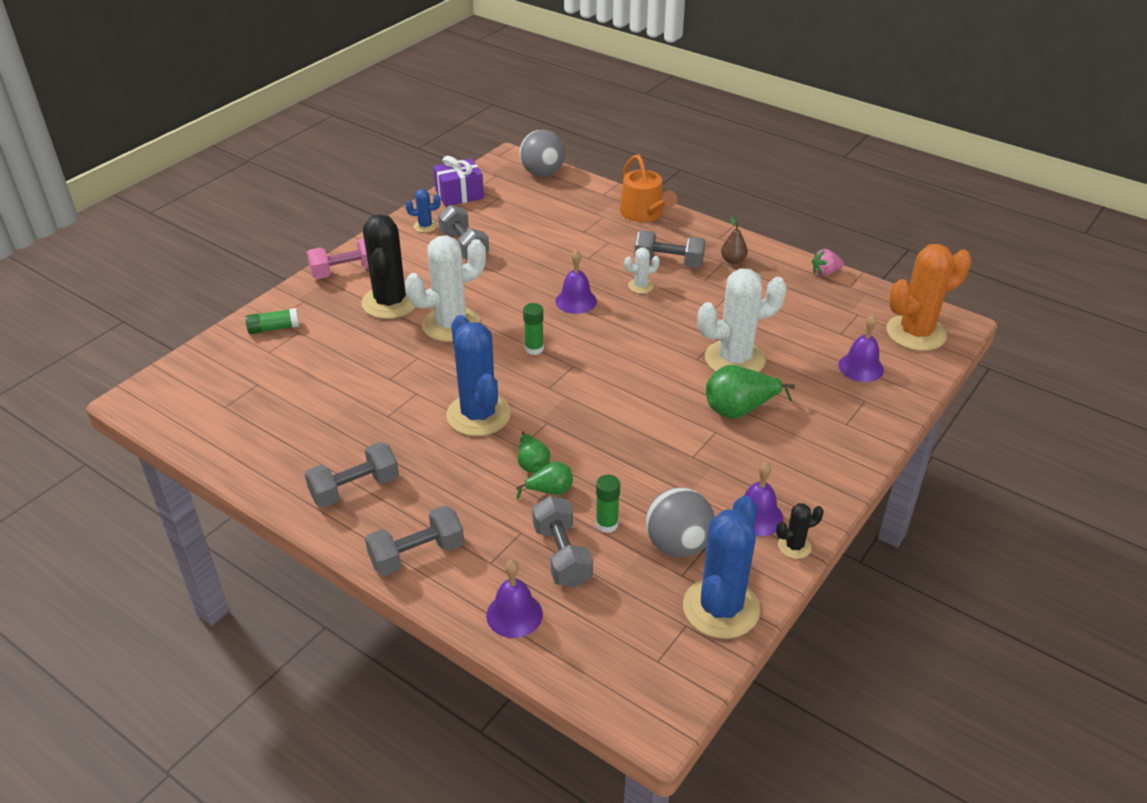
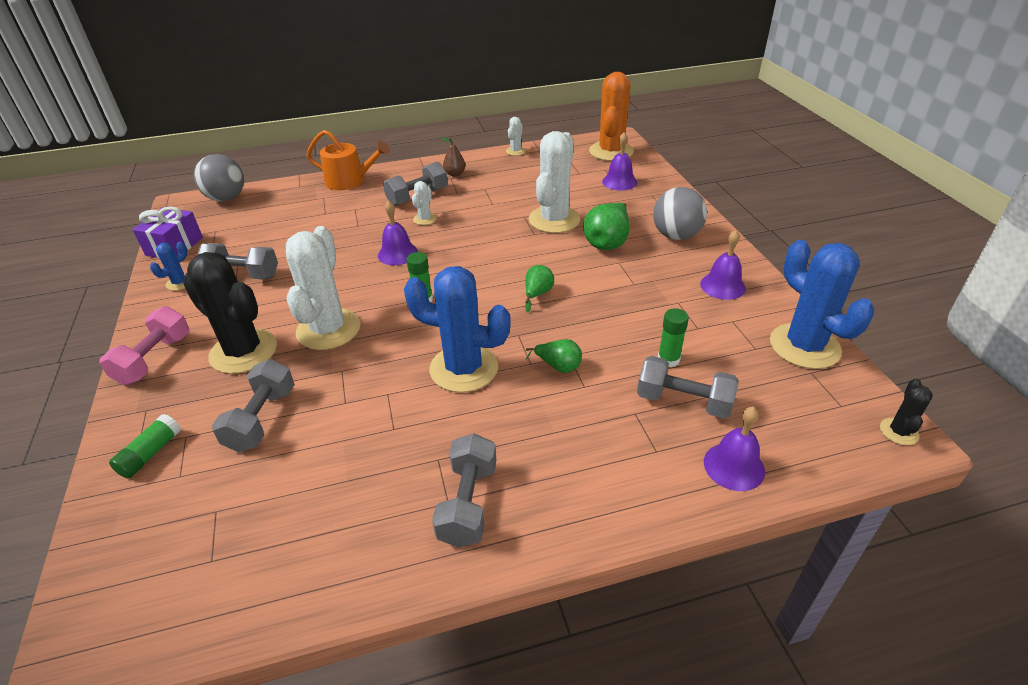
camera: 50 degrees left, 0 degrees up
(417, 554) = (604, 498): grey dumbbell -> grey dumbbell (262, 419)
(550, 491) = (601, 372): green pear -> green pear (537, 294)
(678, 545) = (722, 335): grey ball -> grey ball (676, 235)
(794, 546) = (765, 285): black cactus -> black cactus (899, 432)
(825, 273) = (515, 151): pink strawberry -> white cactus

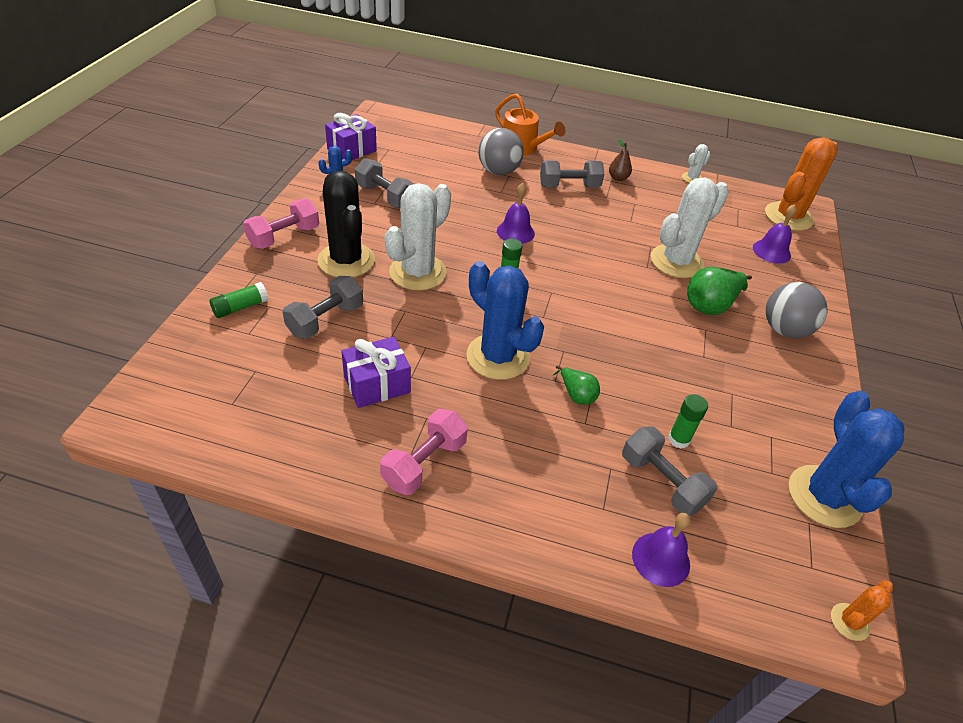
camera: 25 degrees right, 5 degrees up
(226, 198) = (415, 123): grey ball -> grey ball (498, 171)
(363, 454) = (377, 384): none -> purple gift
(425, 219) = (560, 210): white cactus -> none
(468, 503) = (424, 463): grey dumbbell -> pink dumbbell
(537, 294) = (607, 323): green pear -> none
(722, 286) = (790, 400): purple bell -> none
(899, 432) = (849, 622): black cactus -> orange cactus

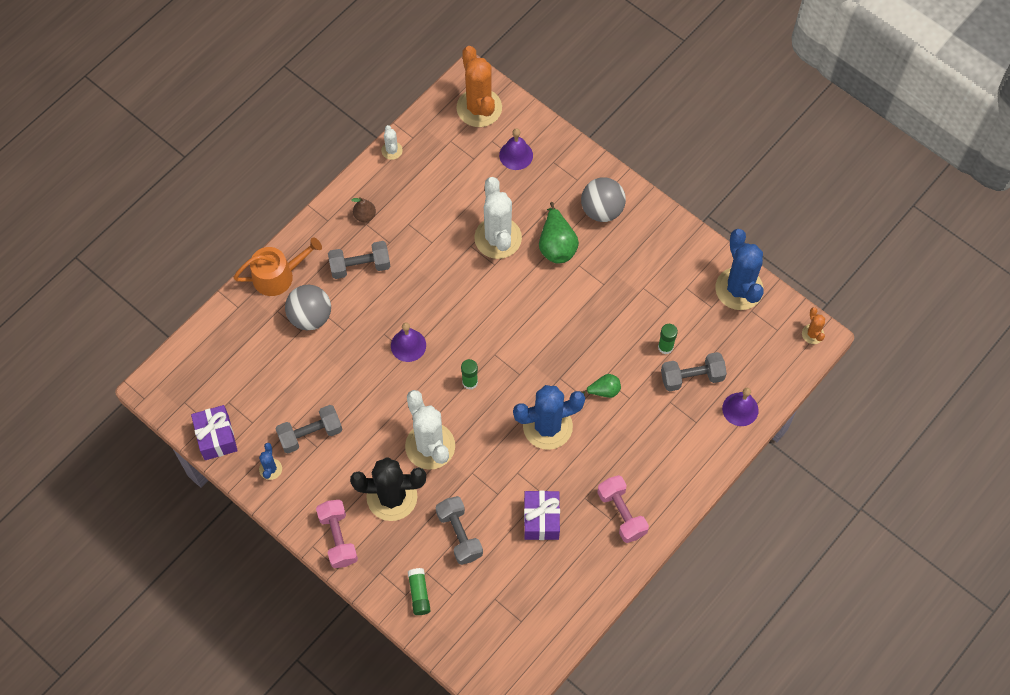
camera: 60 degrees left, 20 degrees up
(569, 186) = (360, 266): grey dumbbell -> grey dumbbell turned 60 degrees clockwise
(824, 496) = (739, 289): blue cactus -> blue cactus turned 45 degrees clockwise

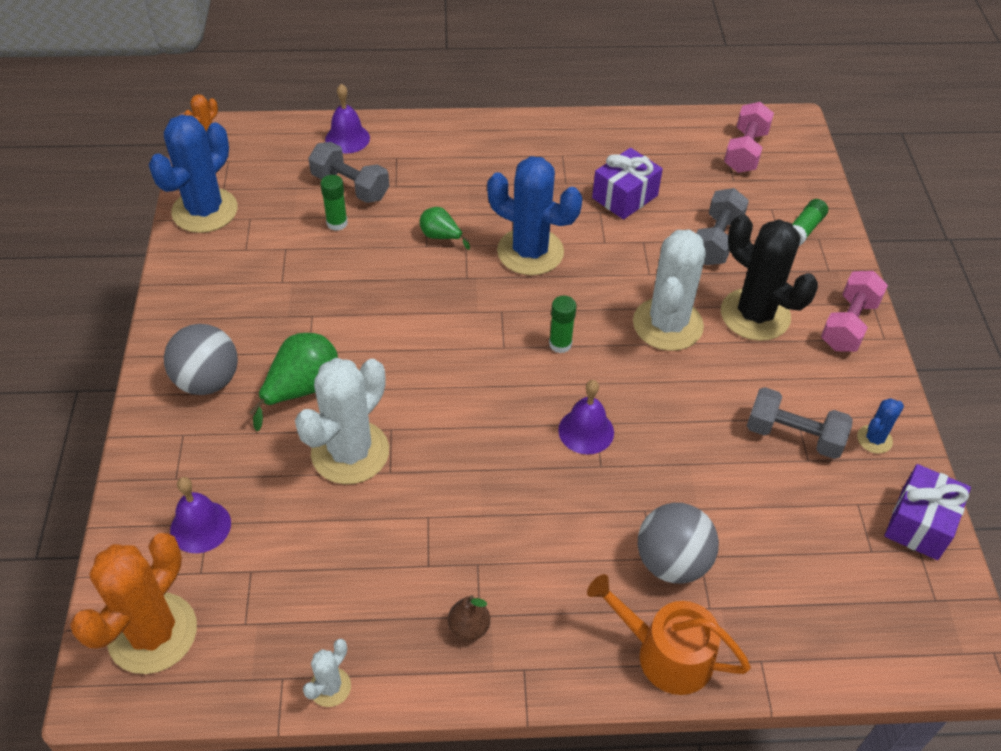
camera: 135 degrees left, 15 degrees down
(360, 266) = (545, 568): grey dumbbell -> none
(621, 513) = (548, 152): pink dumbbell -> pink dumbbell (745, 151)

